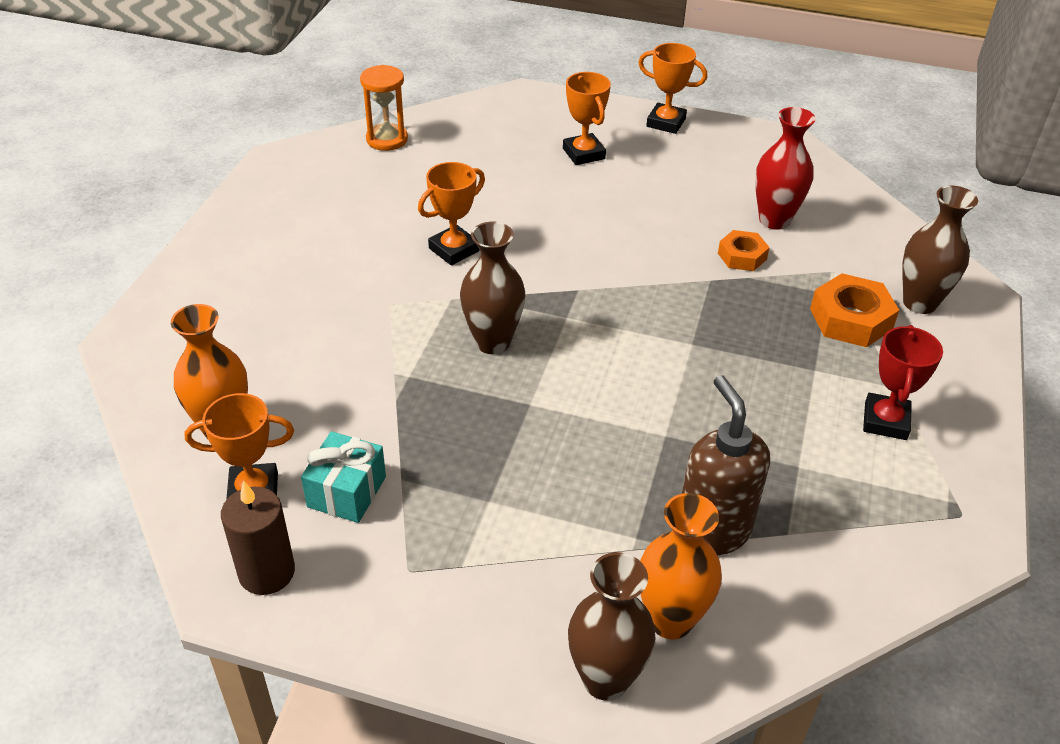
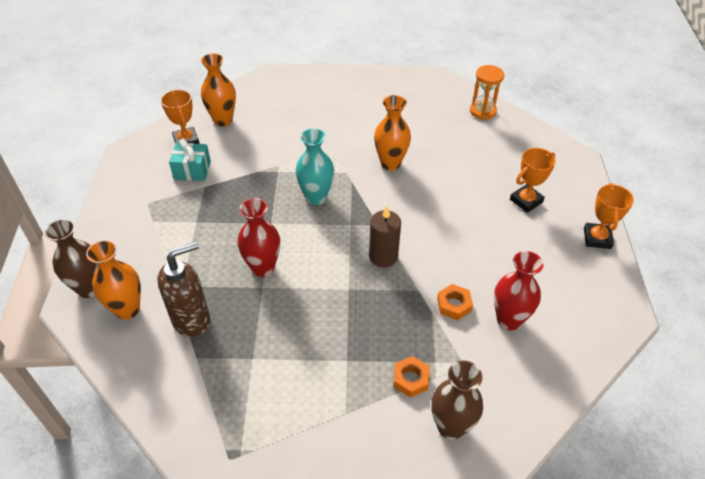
camera: 75 degrees right, 5 degrees up
(266, 572) = (140, 158): brown candle -> brown candle (383, 256)
(454, 250) = (390, 163): orange trophy -> orange vase
(493, 342) = (316, 197): brown vase -> turquoise vase
(625, 428) = (263, 268): none -> red vase
(851, 319) = (411, 379): orange nut -> orange nut, size x0.63
(885, 421) = (308, 407): red trophy -> none

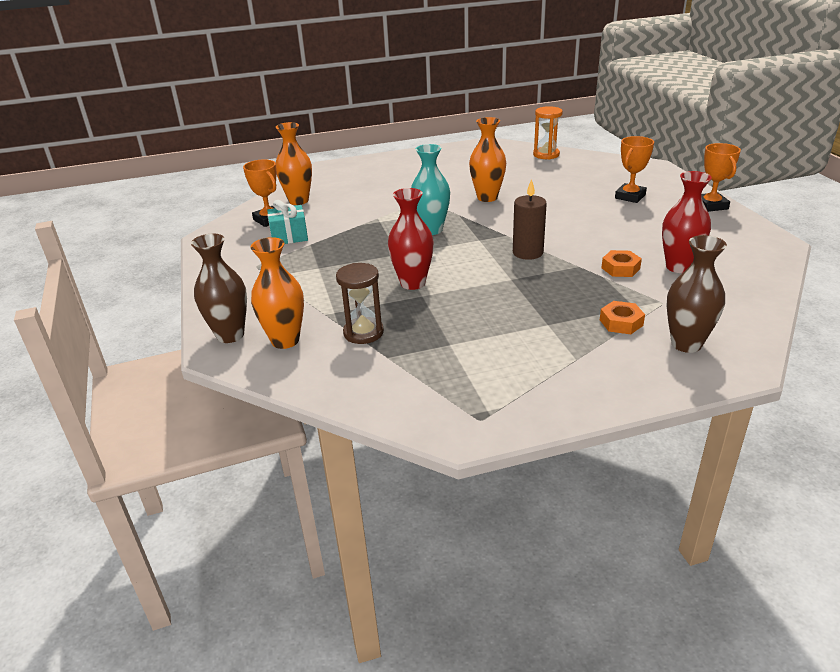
camera: 15 degrees left, 15 degrees down
(192, 320) = (363, 333): brown soap dispenser -> brown hourglass

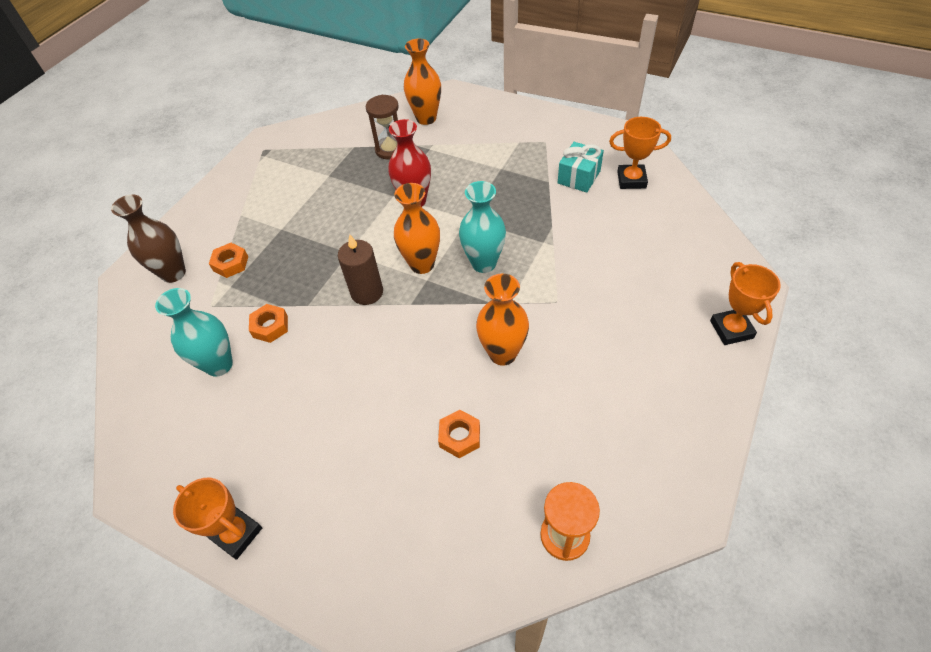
camera: 135 degrees right, 20 degrees up
(230, 335) = (462, 101): brown vase -> none
(298, 201) = (659, 215): orange vase -> orange vase (422, 264)
(553, 187) = (459, 436): none -> orange nut
(630, 196) = (350, 482): orange trophy -> orange trophy (731, 329)
(678, 267) = (219, 365): red vase -> turquoise vase

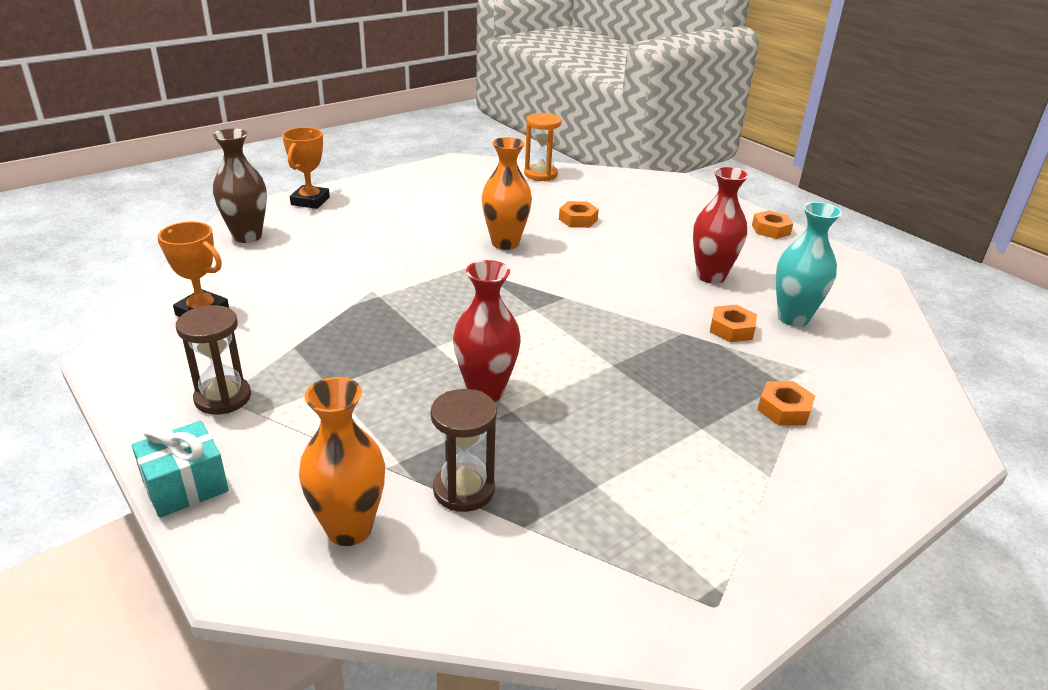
camera: 160 degrees left, 20 degrees down
(173, 273) = (874, 427): brown vase -> brown vase (247, 236)
(237, 533) = (771, 230): orange trophy -> orange nut
(296, 394) = (711, 276): none -> red vase
(367, 292) = (608, 321): brown candle -> none
(422, 264) = (529, 323): orange vase -> none
(483, 263) = (460, 301): turquoise vase -> none
(545, 141) = (223, 398): none -> brown hourglass
(579, 177) = (252, 338): turquoise gift -> turquoise gift (185, 486)

